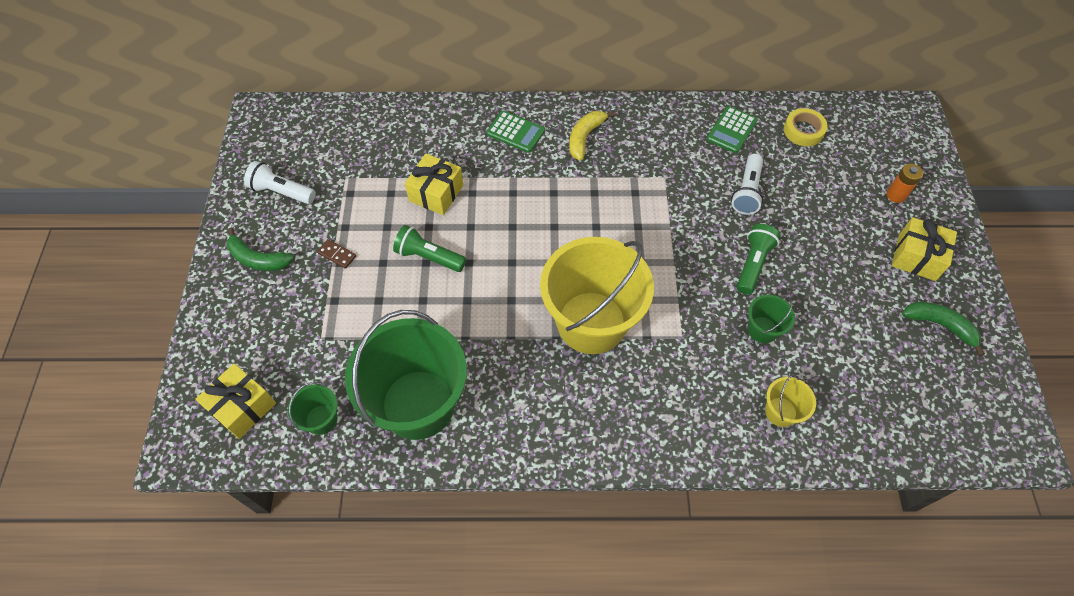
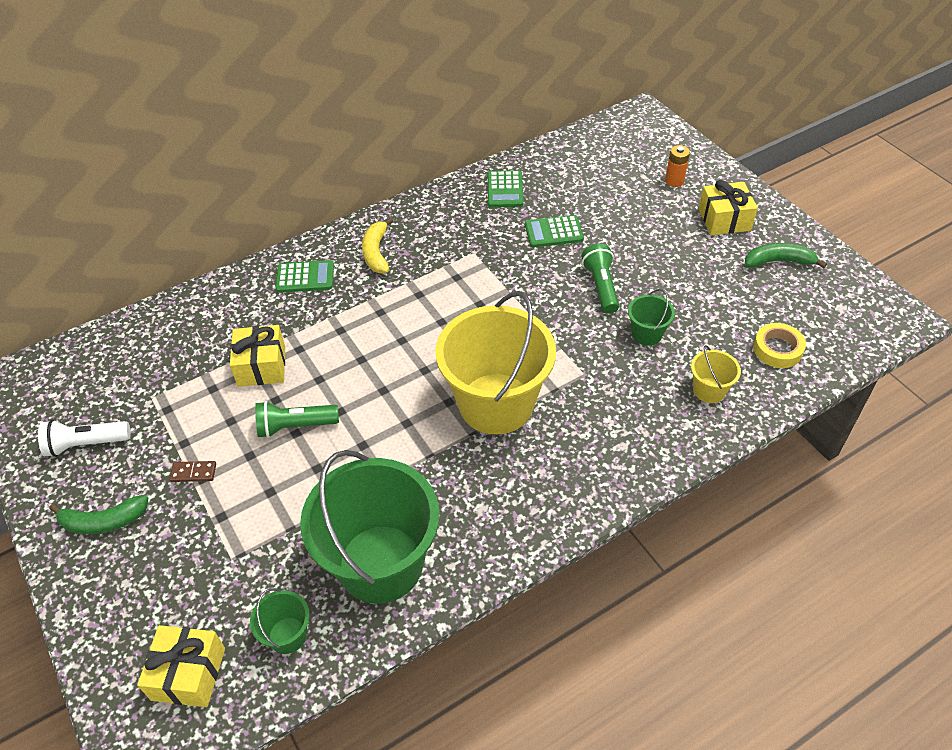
camera: 30 degrees left, 10 degrees down
(747, 191) = (554, 232): white flashlight -> green calculator
(803, 131) = (565, 164): yellow tape -> yellow tape (777, 349)

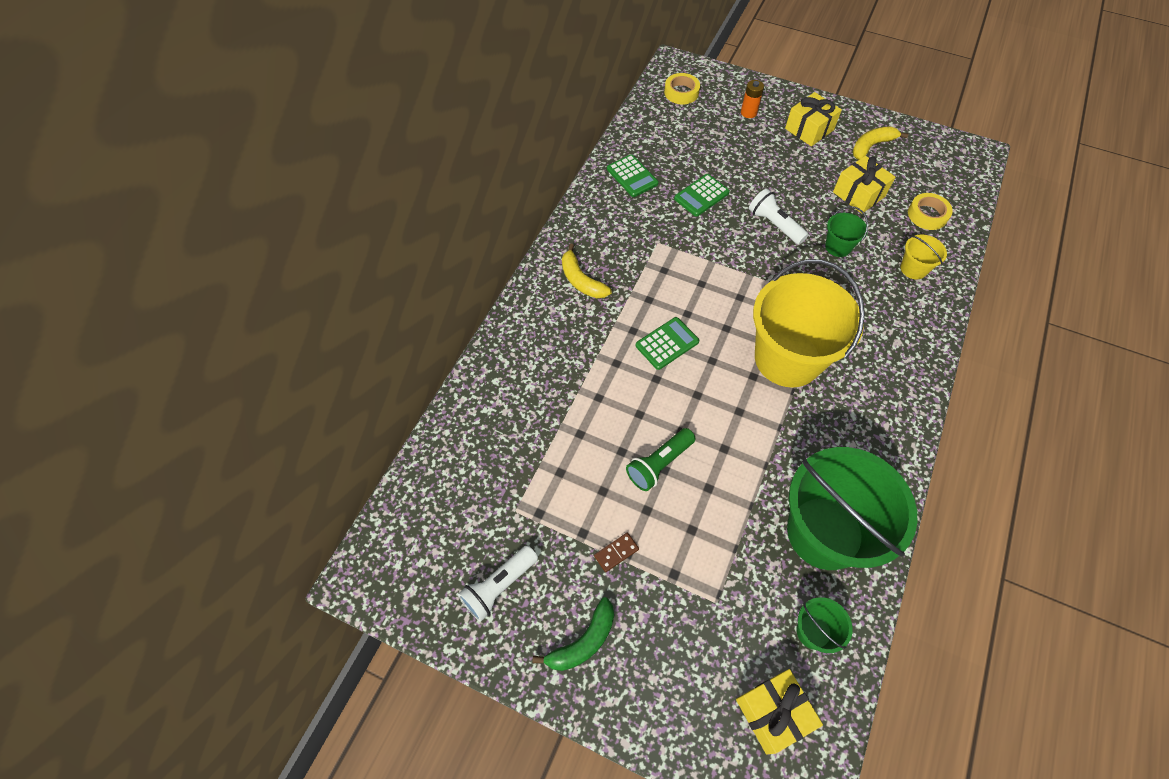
camera: 35 degrees left, 10 degrees up
(262, 366) = (582, 429): yellow gift -> yellow gift (858, 194)
(305, 277) = (543, 332): green calculator -> green calculator (667, 343)
(601, 286) = (774, 225): green flashlight -> white flashlight
(623, 139) = (681, 92): none -> yellow tape
(779, 261) = (871, 146): green banana -> yellow banana

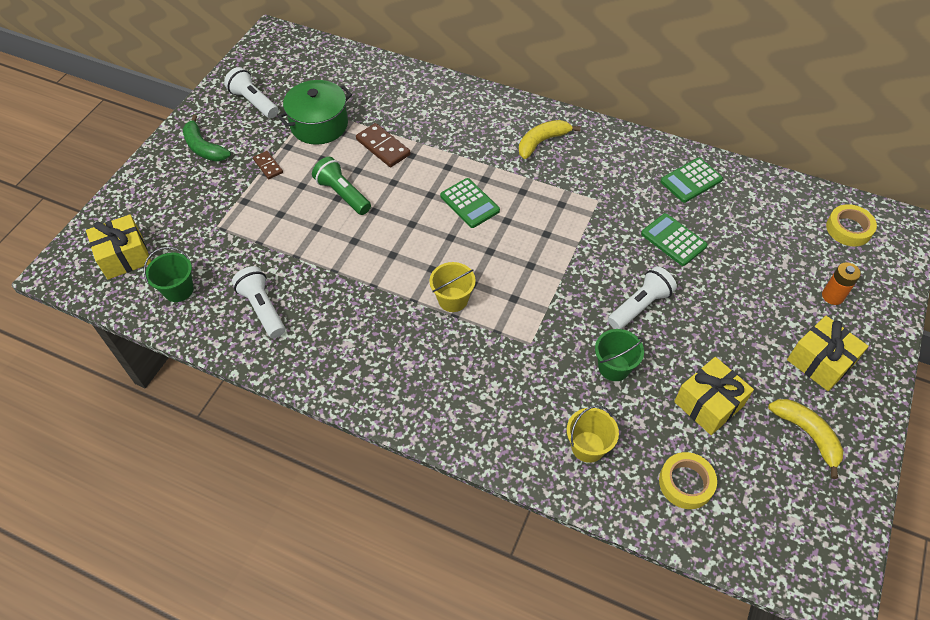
camera: 90 degrees right, 5 degrees down
(546, 499) = (319, 125): none -> green pot
(586, 426) = (383, 147): none -> brown domino
(787, 358) = (453, 299): yellow bucket -> yellow bucket, size x0.43
(824, 532) = (262, 309): green bucket -> white flashlight

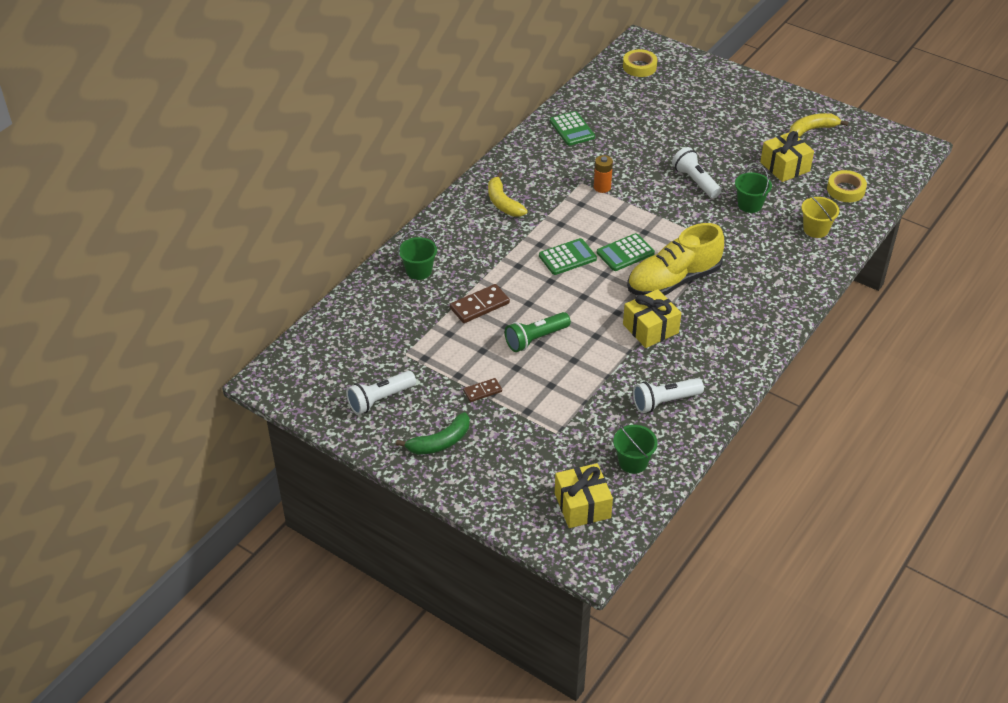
camera: 80 degrees left, 10 degrees down
(319, 125) = (433, 349): green pot -> none
(423, 99) = (419, 271): none -> green bucket
(453, 299) = (673, 281): yellow bucket -> yellow shoe
(673, 240) = (633, 151): green calculator -> green calculator (625, 253)
(820, 362) = (755, 110): yellow gift -> yellow gift (650, 328)
(832, 296) = (700, 90): orange battery -> orange battery (602, 187)

